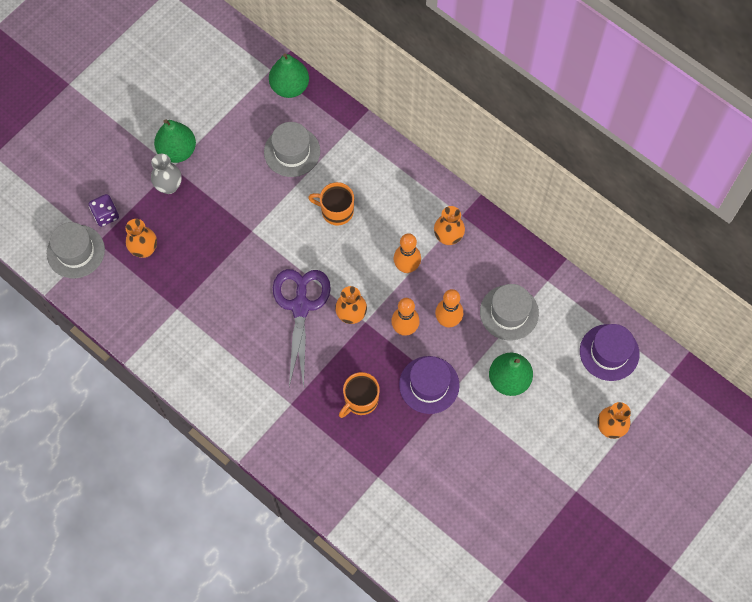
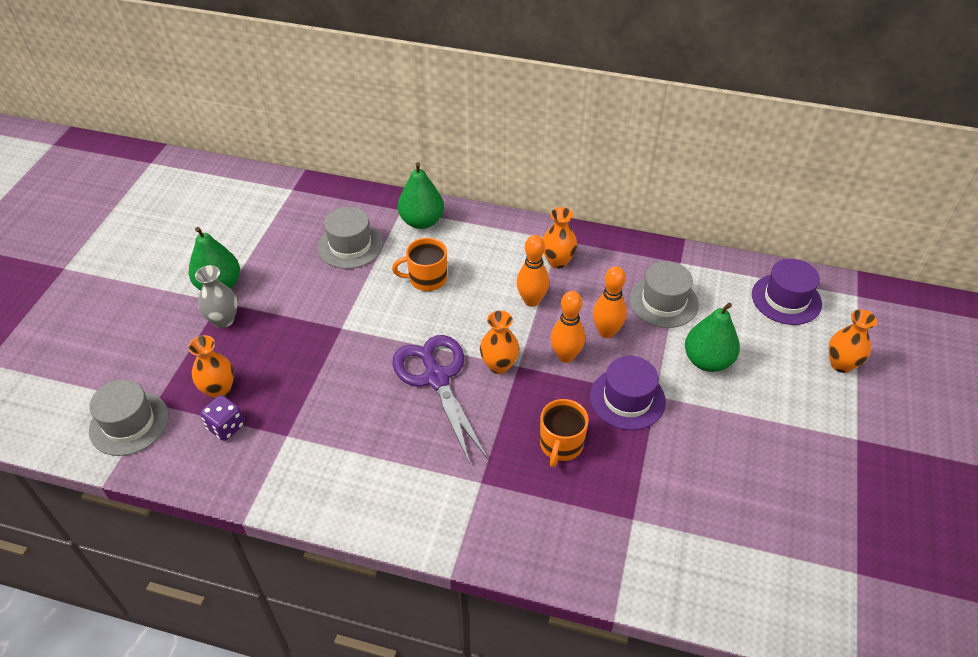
camera: 25 degrees left, 20 degrees down
(106, 215) = (155, 373): purple dice -> purple dice (226, 427)
(289, 87) = (320, 196): green pear -> green pear (421, 221)

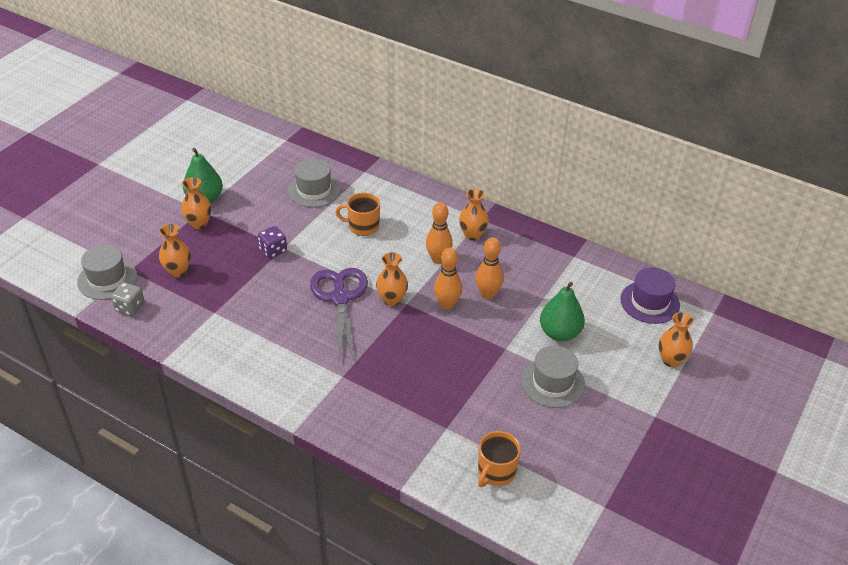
camera: 15 degrees right, 5 degrees down
(173, 456) = (130, 307): none -> grey dice
(223, 320) = (199, 224): grey vase -> orange vase
(226, 427) = (173, 296): purple dice -> purple dice (273, 250)
(421, 221) = (377, 183): green pear -> none
(561, 445) = (414, 365): orange mug -> orange mug (496, 472)
(627, 399) = (481, 345): purple hat -> none
(663, 302) = (545, 283): grey hat -> grey hat (553, 383)

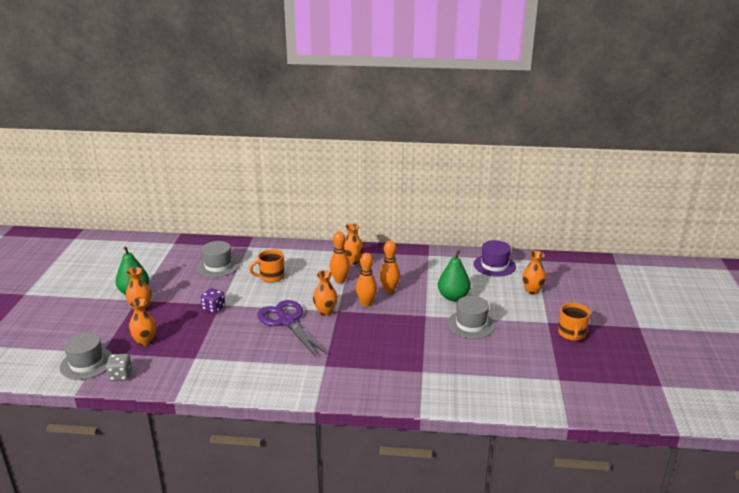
camera: 25 degrees left, 15 degrees down
(496, 472) = (476, 385): orange mug -> orange mug (571, 334)

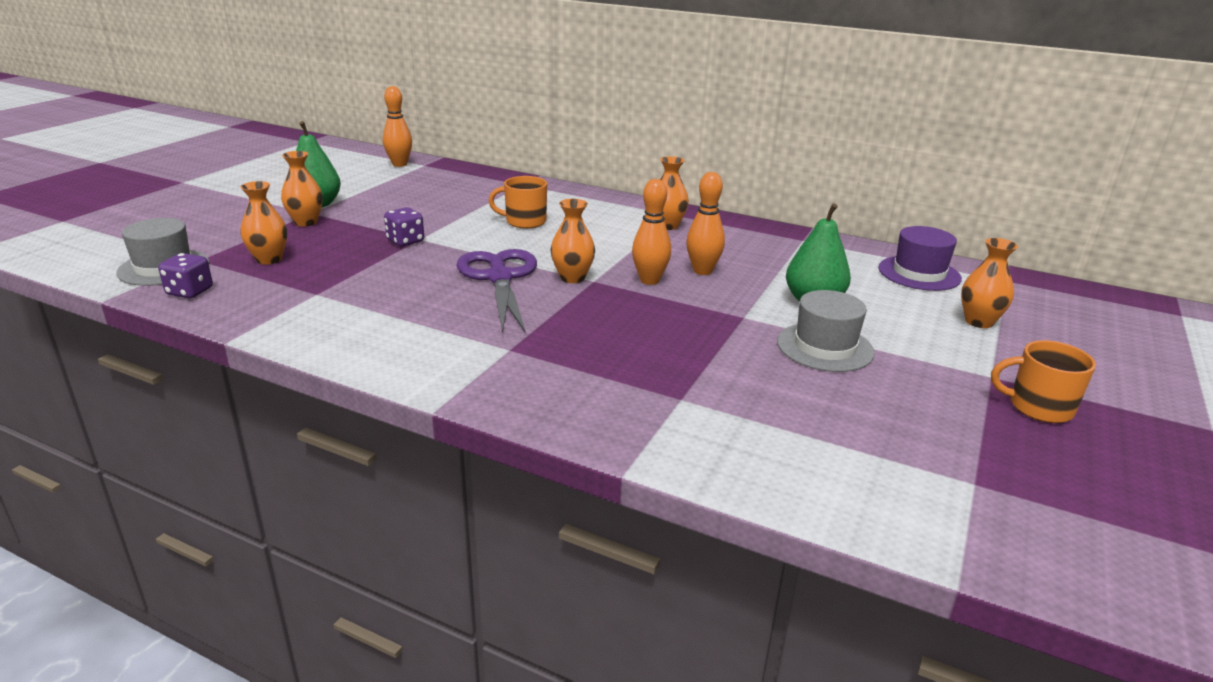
camera: 20 degrees right, 0 degrees up
(120, 375) = (190, 292): grey dice -> purple dice
(218, 266) = (459, 197): grey hat -> none
(340, 280) = (628, 244): orange bowling pin -> orange bowling pin (399, 164)
(571, 334) = (1038, 407): orange mug -> orange mug turned 75 degrees clockwise

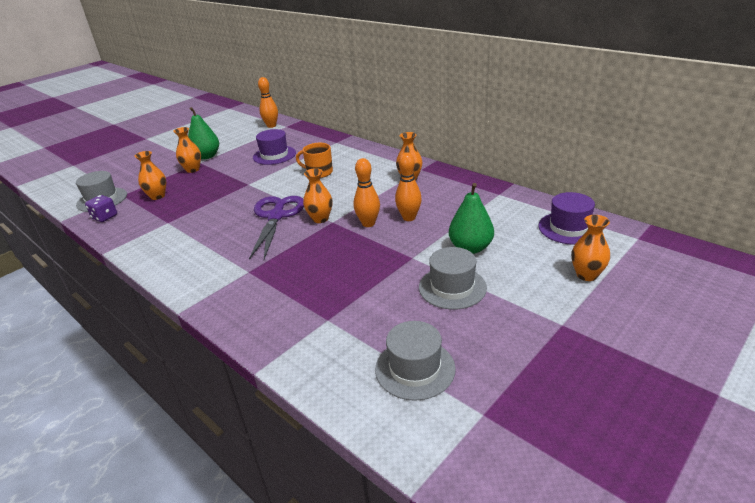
camera: 20 degrees right, 5 degrees up
(405, 241) = (239, 185): purple dice -> none
(434, 201) = (274, 155): none -> purple hat
(849, 443) = (415, 369): none -> grey hat
(1038, 407) = (580, 356): orange mug -> none

